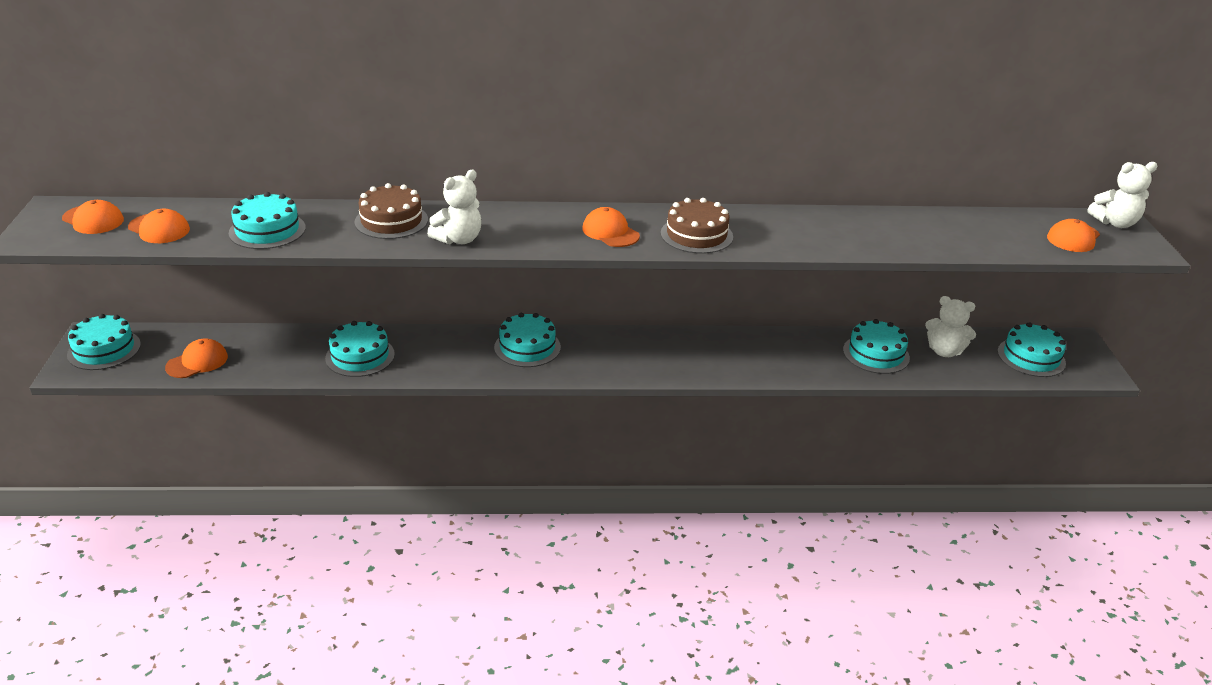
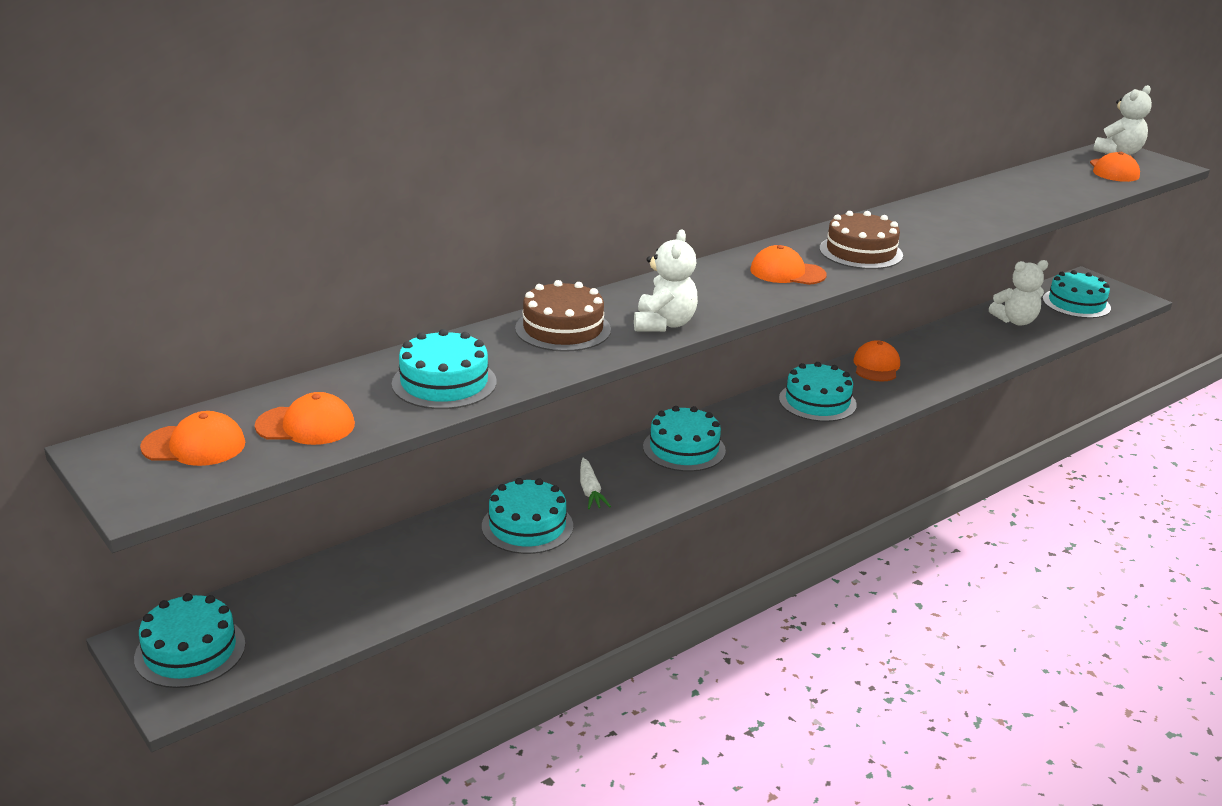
camera: 35 degrees left, 5 degrees down
(197, 362) = (342, 612): orange cap -> orange cap (876, 366)
(428, 350) = (590, 491): none -> white carrot
(876, 354) = (972, 341): turquoise cake -> turquoise cake (817, 401)

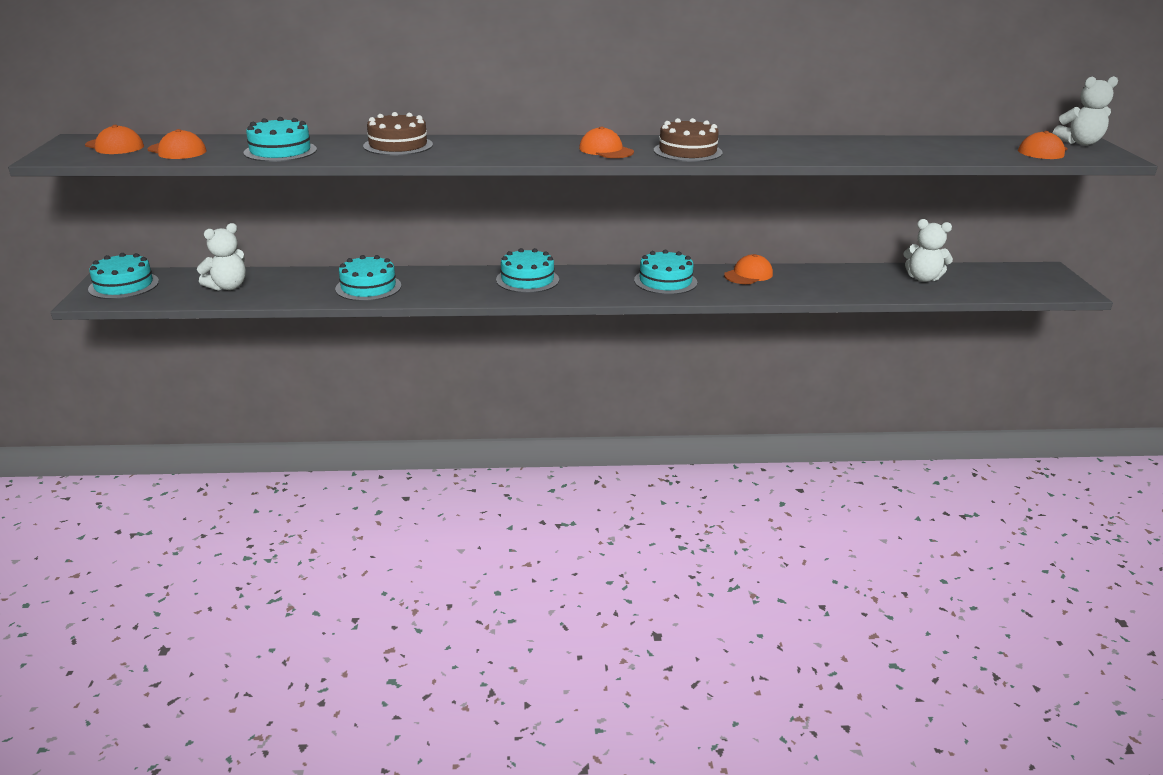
camera: 35 degrees right, 0 degrees up
(590, 491) = (433, 282): white carrot -> none
(664, 324) = (462, 155): white teddy bear -> white teddy bear (228, 287)
(1076, 303) = (1005, 281): turquoise cake -> none

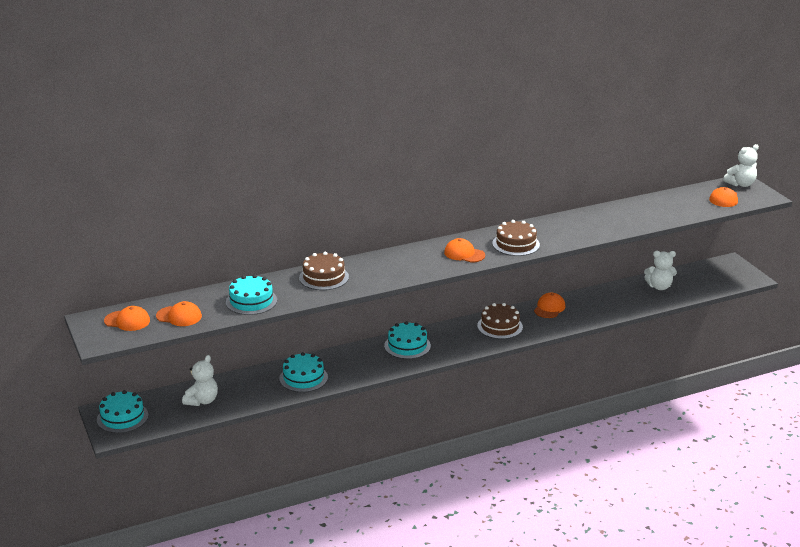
camera: 20 degrees left, 0 degrees up
(665, 281) = (500, 326): turquoise cake -> brown cake

